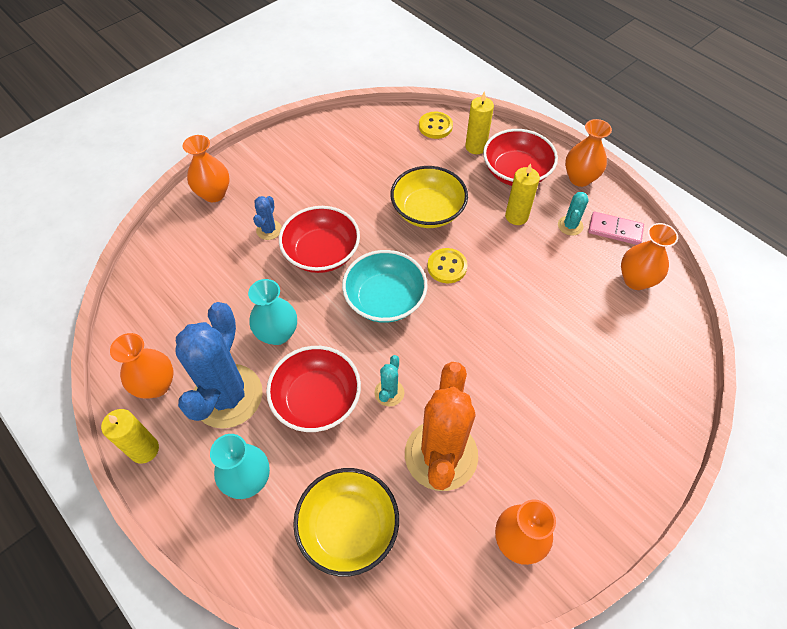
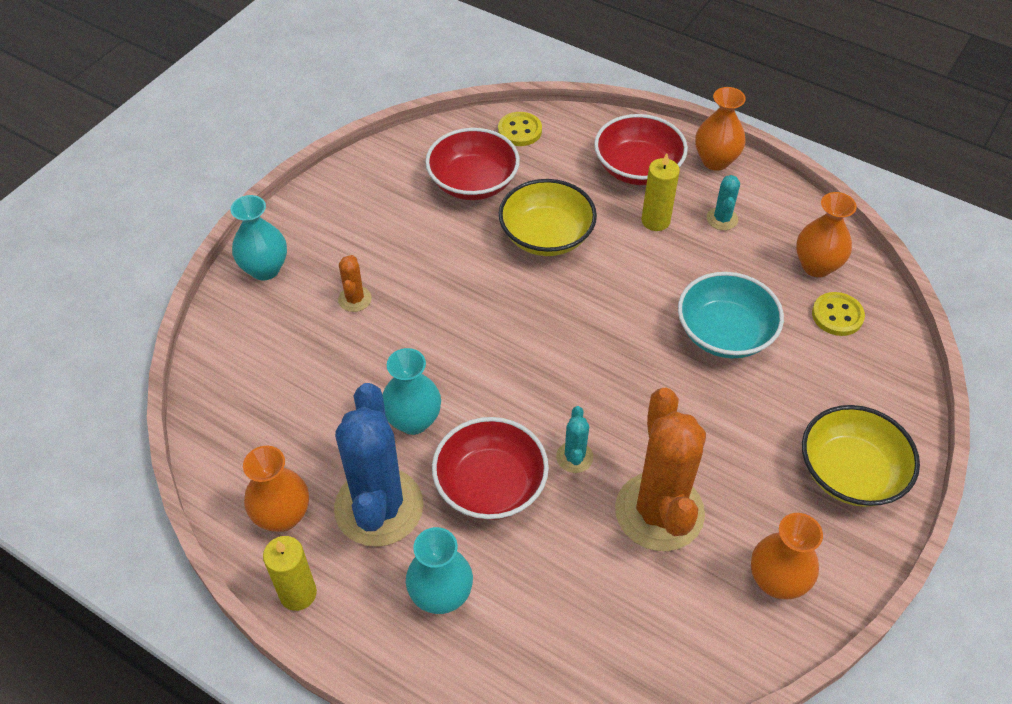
camera: 15 degrees left, 5 degrees down
(214, 194) = (265, 269): orange vase -> turquoise vase
(269, 230) = (355, 299): blue cactus -> orange cactus
(322, 253) = (433, 313): red bowl -> red bowl (473, 182)
(348, 527) = (580, 617): yellow bowl -> yellow bowl (850, 473)
(385, 299) = (531, 351): turquoise bowl -> turquoise bowl (724, 333)
(447, 267) = (592, 297): yellow button -> yellow button (837, 315)
(475, 147) = (578, 146): yellow candle -> none
(615, 230) = (775, 213): pink domino -> none

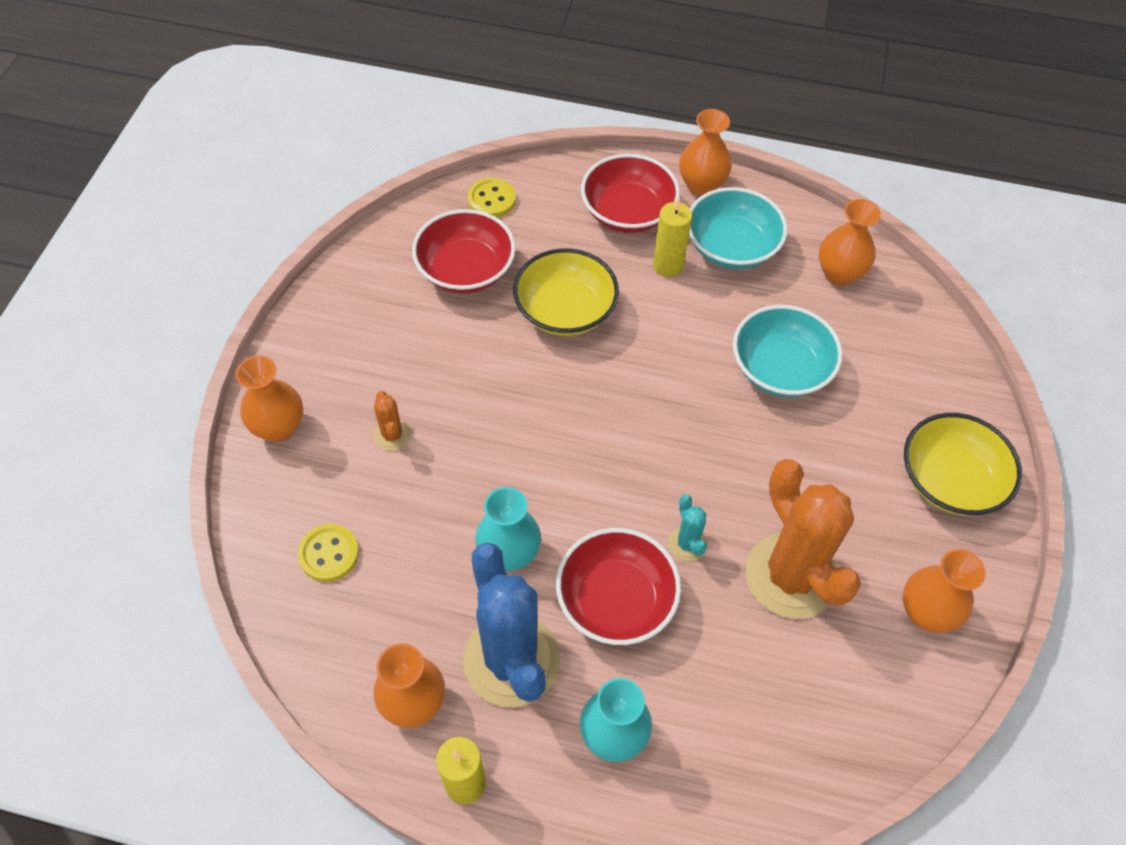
camera: 20 degrees left, 5 degrees up
(265, 269) = (279, 427): turquoise vase -> orange vase
(722, 219) = (731, 247): turquoise cactus -> turquoise bowl
(837, 315) = (877, 321): yellow button -> yellow button (329, 554)

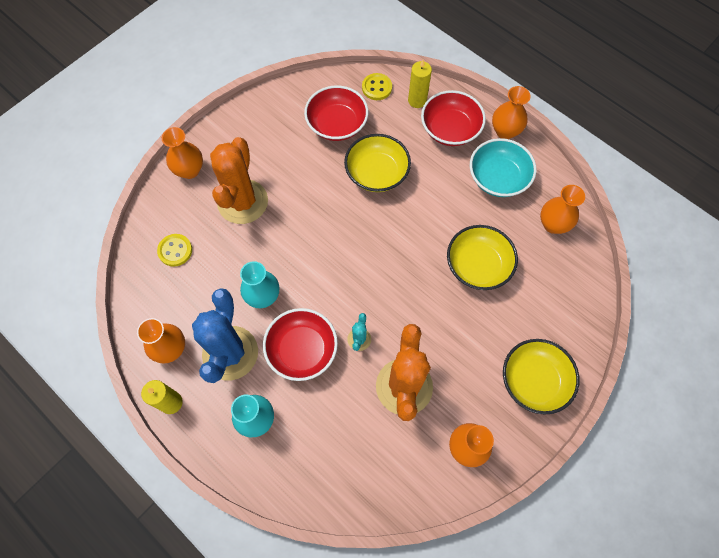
camera: 30 degrees right, 10 degrees up
(392, 435) = (242, 202): orange cactus -> orange cactus, size x2.32
(668, 265) = (452, 172): yellow candle -> yellow candle (417, 100)
(780, 369) = (478, 265): turquoise bowl -> yellow bowl

